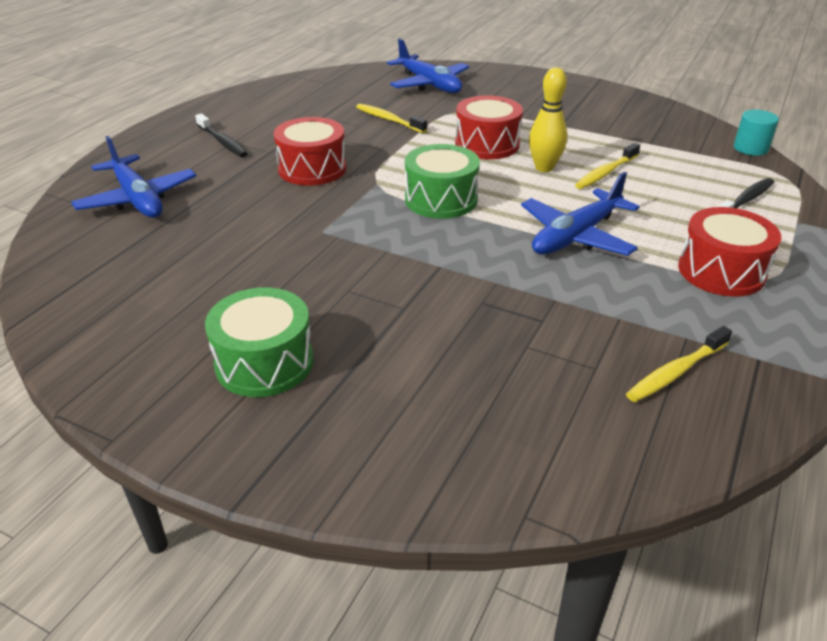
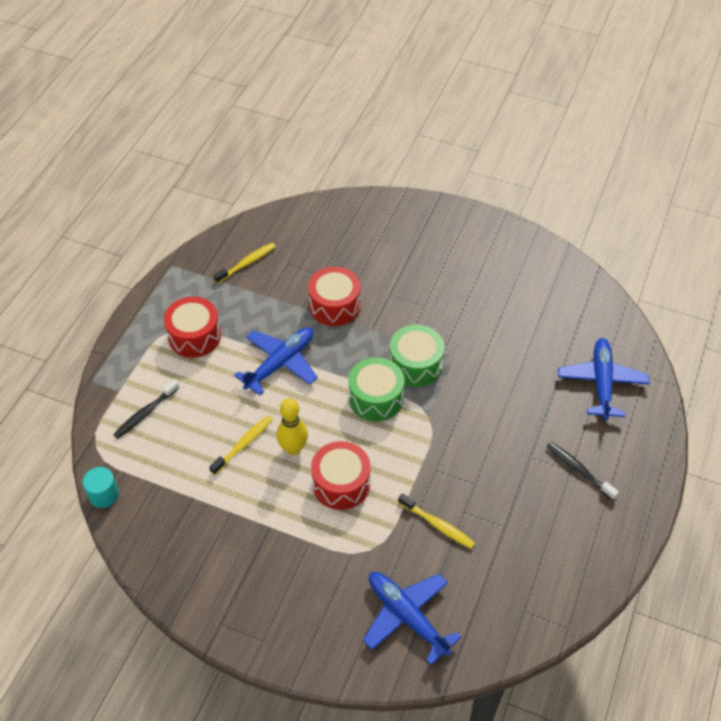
camera: 175 degrees right, 15 degrees up
(137, 199) = (601, 382): blue plane -> blue plane turned 45 degrees clockwise
(264, 362) = (453, 255): green drum -> green drum (415, 365)
(312, 169) = (485, 432): red drum -> red drum (334, 306)

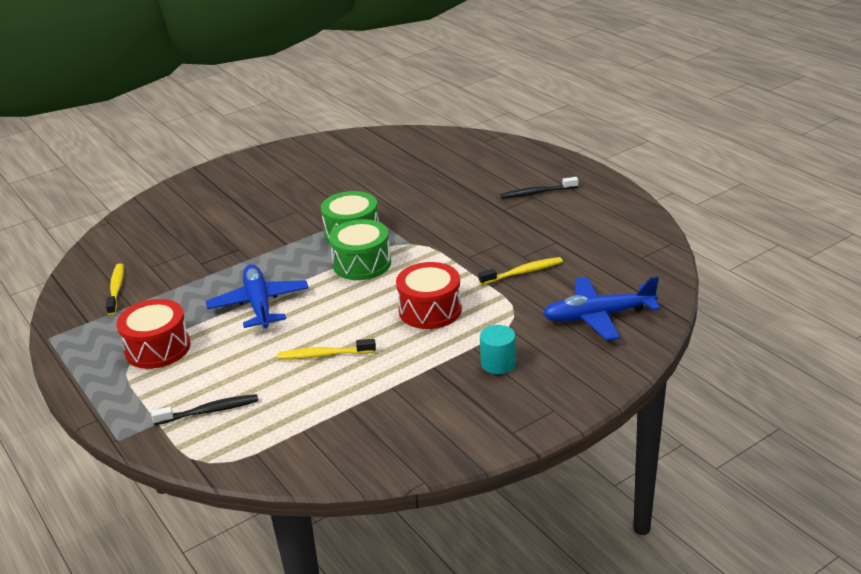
camera: 55 degrees left, 20 degrees down
(104, 495) = (277, 473): turquoise cylinder -> turquoise cylinder (498, 363)
(145, 413) = (209, 411): black toothbrush -> black toothbrush turned 90 degrees counterclockwise
(243, 444) = (324, 355): yellow toothbrush -> yellow toothbrush turned 75 degrees counterclockwise
(293, 448) = (363, 326): yellow bowling pin -> none
(334, 306) = (235, 255): red drum -> none
(601, 382) = (469, 159): blue plane -> none

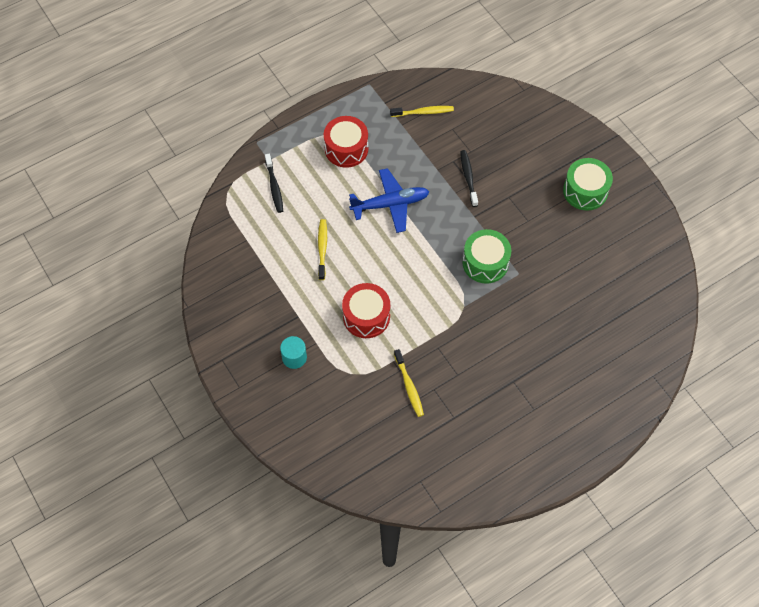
camera: 90 degrees right, 30 degrees up
(362, 264) = (437, 270): green drum -> green drum (585, 191)
(537, 193) = (540, 412): black toothbrush -> black toothbrush (468, 177)
(598, 316) = (341, 432): blue plane -> none

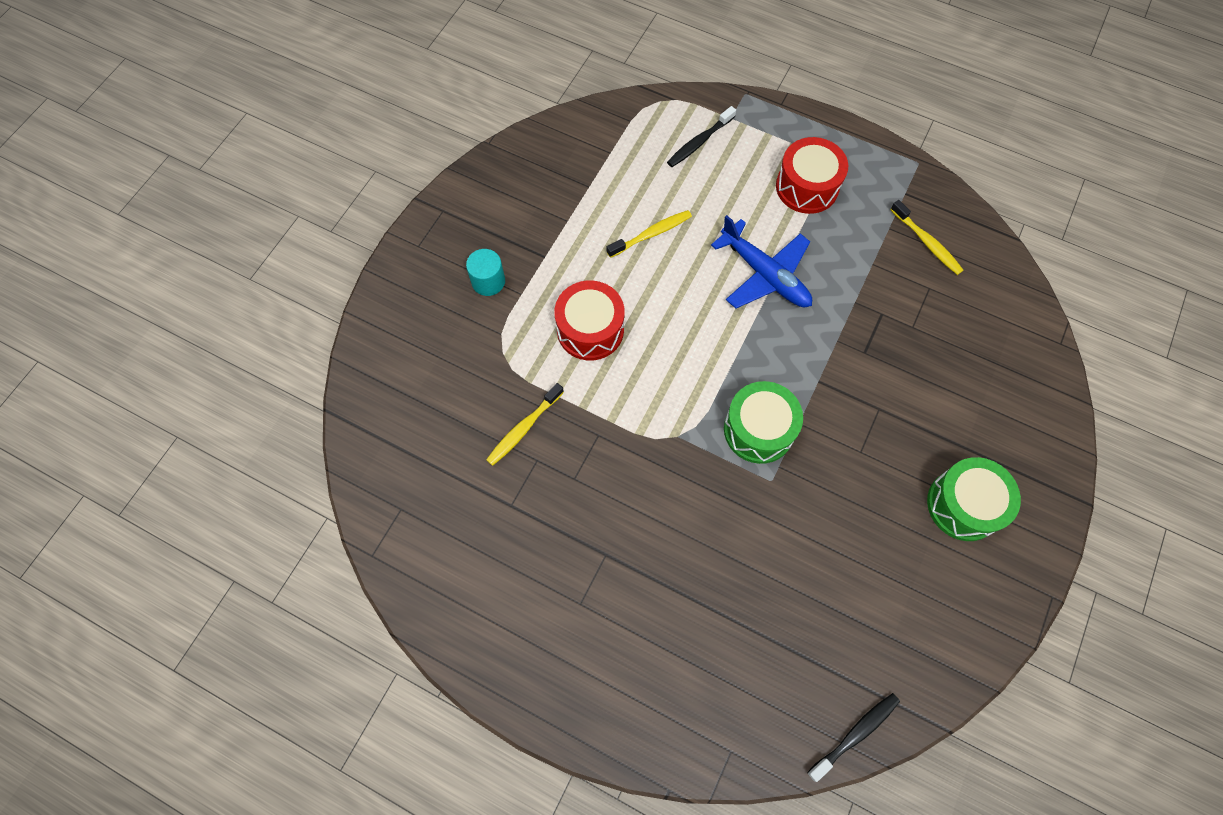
camera: 60 degrees right, 5 degrees up
(468, 177) = (871, 344): black toothbrush -> black toothbrush (855, 734)

